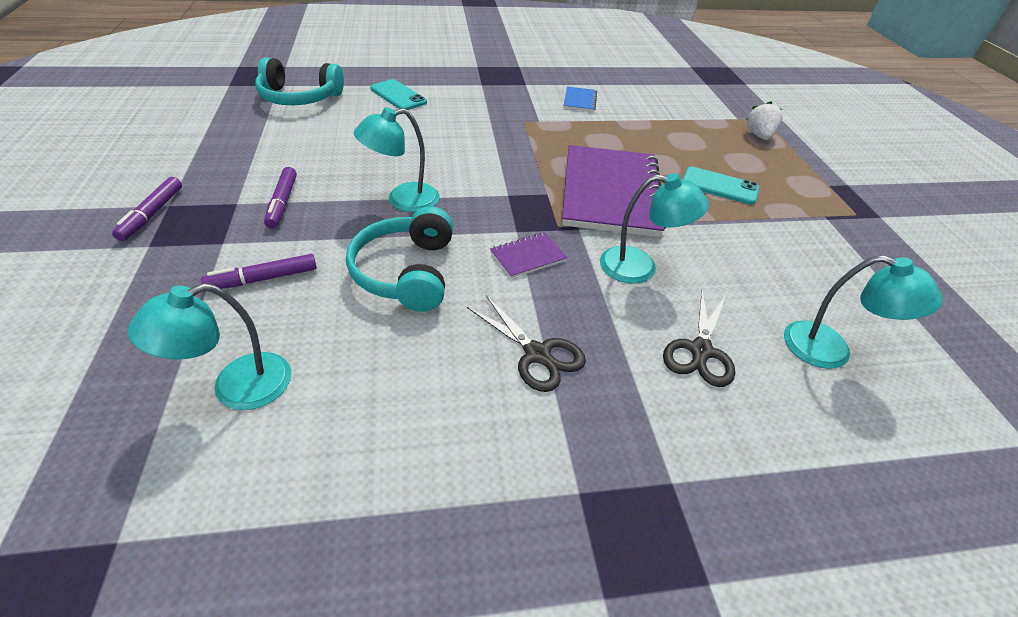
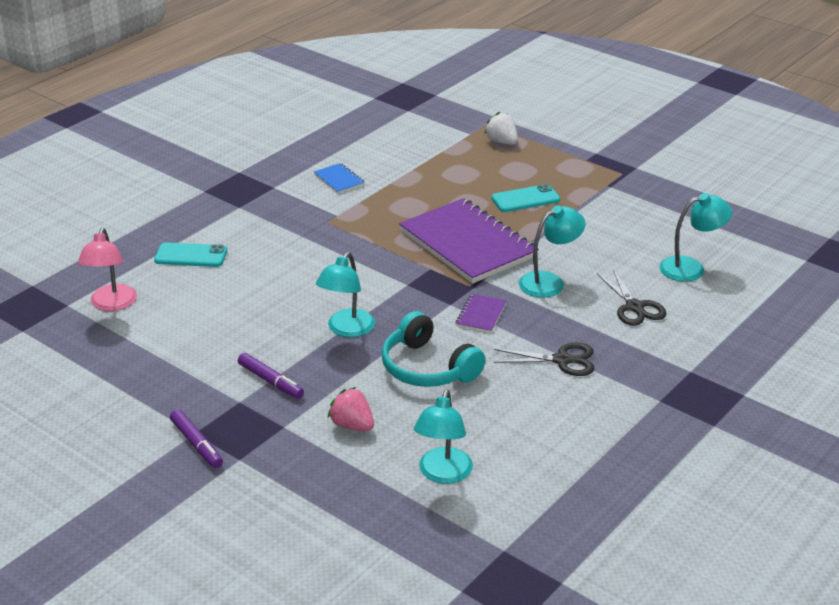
camera: 40 degrees left, 10 degrees down
(263, 279) = (352, 425): purple marker -> pink strawberry
(299, 97) = (111, 304): turquoise headphones -> pink lamp

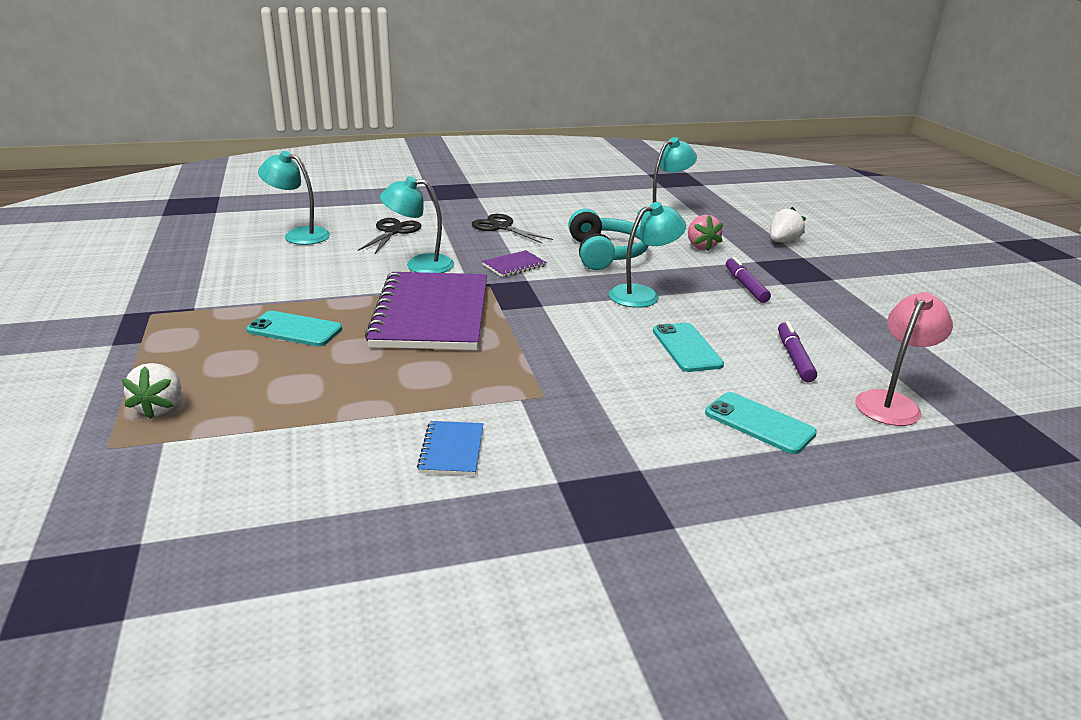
camera: 145 degrees left, 5 degrees down
(196, 444) = (834, 273): purple marker -> purple marker (794, 358)
(271, 291) = (687, 348): none -> turquoise phone
(275, 481) = (782, 241): none -> white strawberry

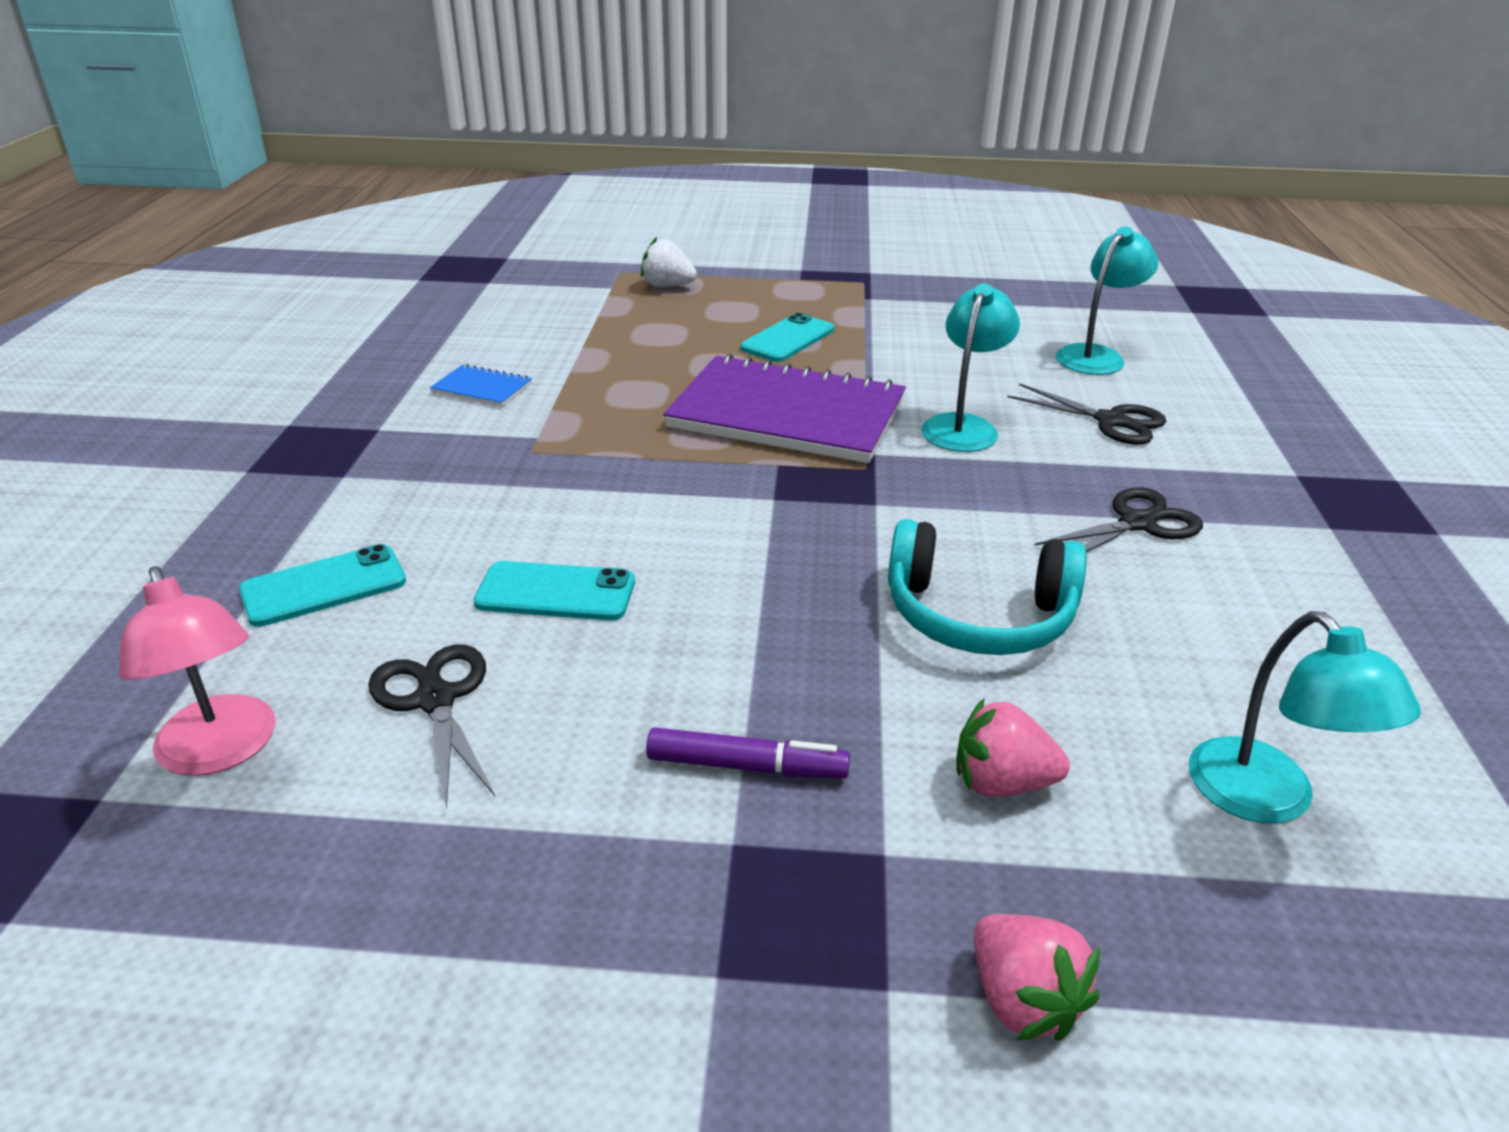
camera: 110 degrees right, 5 degrees up
(514, 265) = (940, 503): purple notebook -> none
(642, 294) = (768, 606): turquoise lamp -> none
(782, 241) = (1022, 1000): white strawberry -> pink strawberry
(794, 358) = (435, 700): purple marker -> black scissors

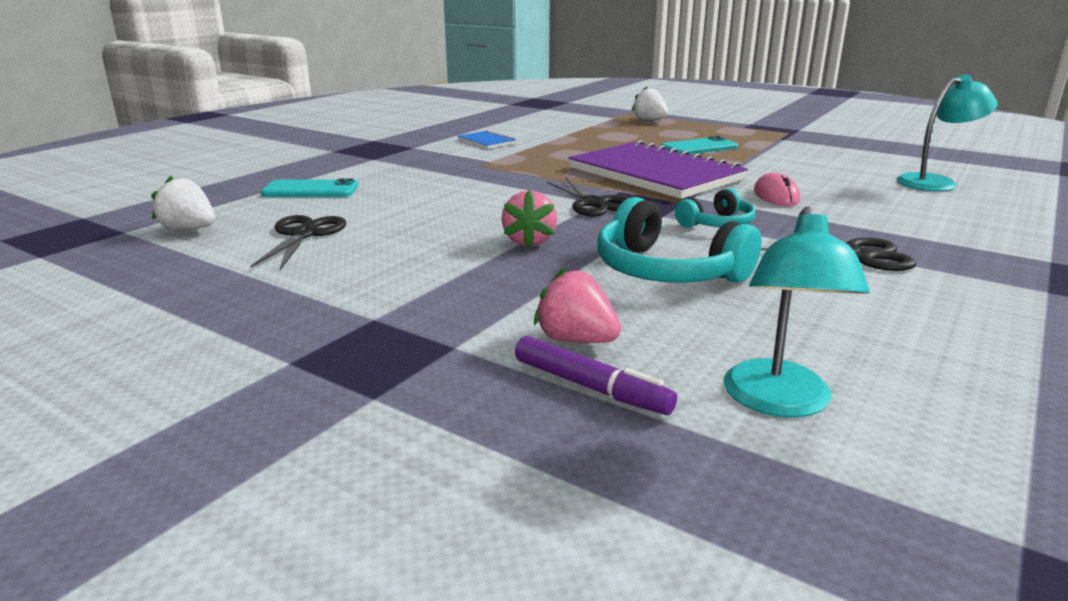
camera: 30 degrees right, 10 degrees down
(221, 751) = (189, 229): pink lamp -> white strawberry
(555, 592) = (418, 213): turquoise phone -> none
(746, 766) = (425, 294): purple marker -> purple marker (591, 387)
(949, 502) = (717, 224): none -> turquoise headphones
(963, 426) = (776, 196): turquoise lamp -> pink mouse
(1022, 1000) = (449, 430): pink strawberry -> pink strawberry (529, 241)
(1110, 421) = (904, 211): black scissors -> black scissors (594, 203)

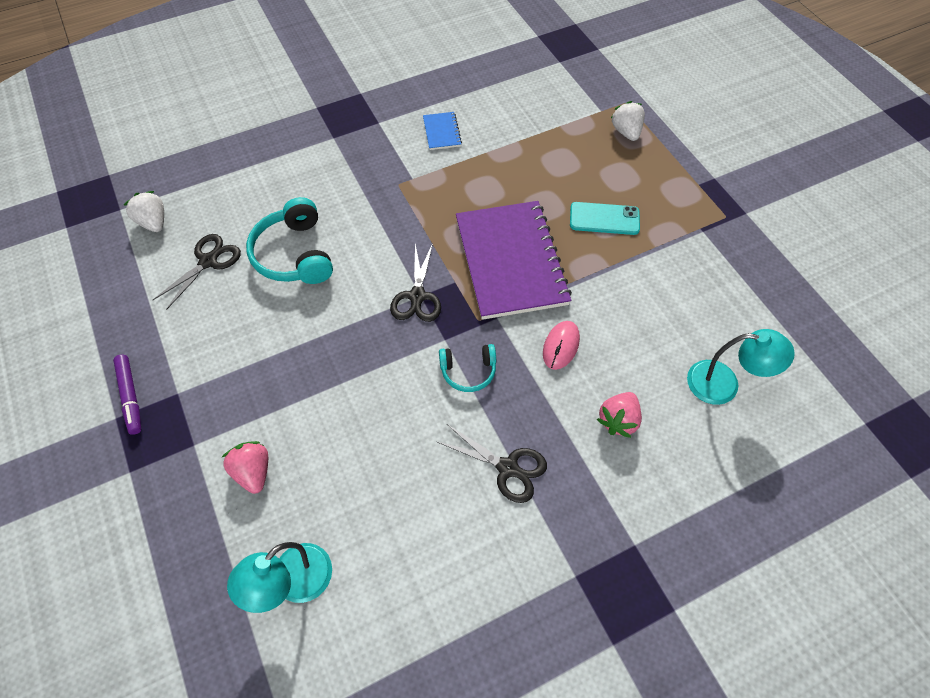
camera: 30 degrees right, 35 degrees up
(310, 190) = (255, 185): turquoise phone -> none
(529, 241) = (326, 337): pink strawberry -> pink strawberry (618, 420)
(591, 387) = (223, 519): purple marker -> purple marker (130, 397)
(667, 271) = (370, 421): turquoise headphones -> turquoise headphones (294, 254)

